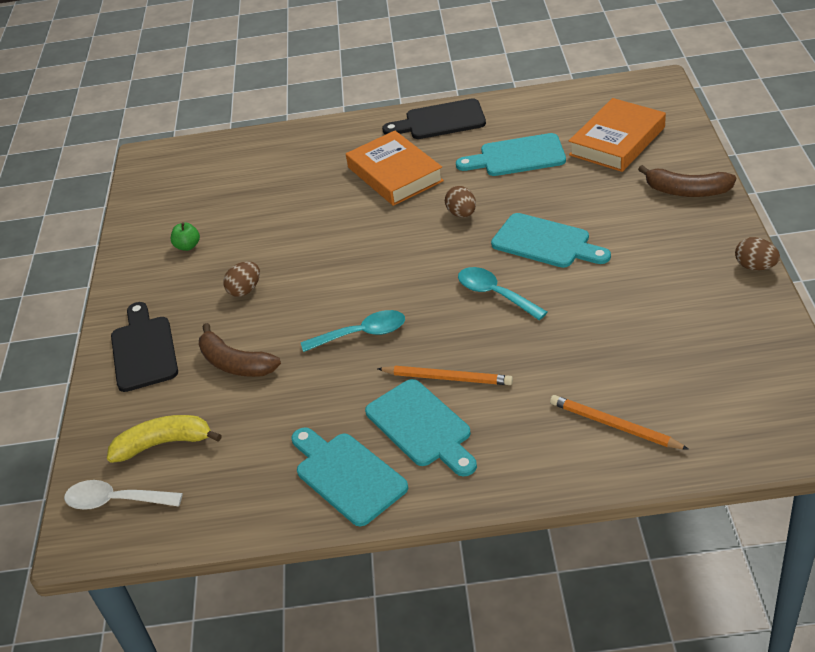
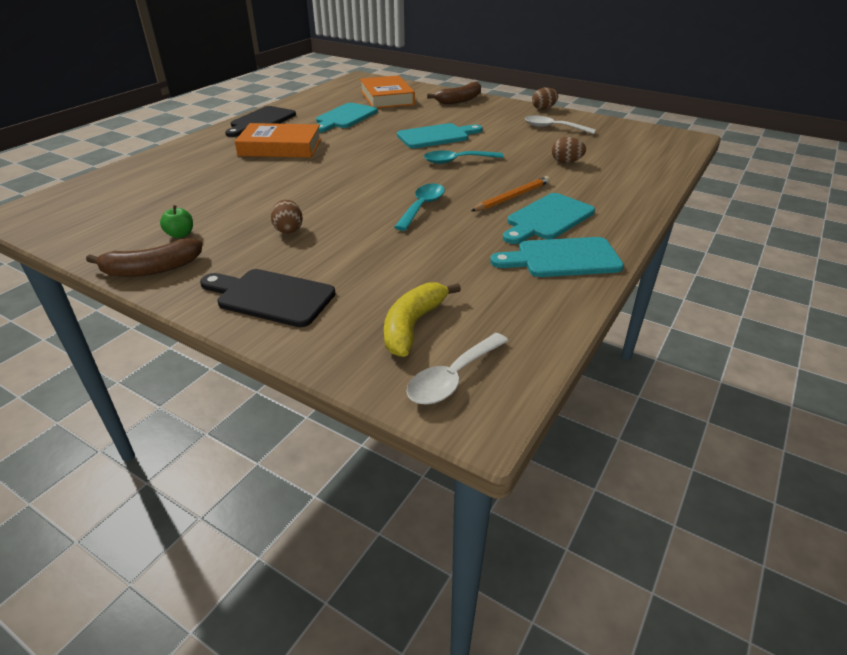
camera: 60 degrees left, 5 degrees down
(235, 363) = (368, 261): brown banana -> brown banana (152, 269)
(422, 426) = (547, 219): turquoise cutting board -> turquoise cutting board turned 135 degrees clockwise
(462, 214) = (364, 144): brown egg -> brown egg (566, 162)
(614, 426) = (621, 171): orange pencil -> none
(693, 308) = (553, 128): none -> white spoon

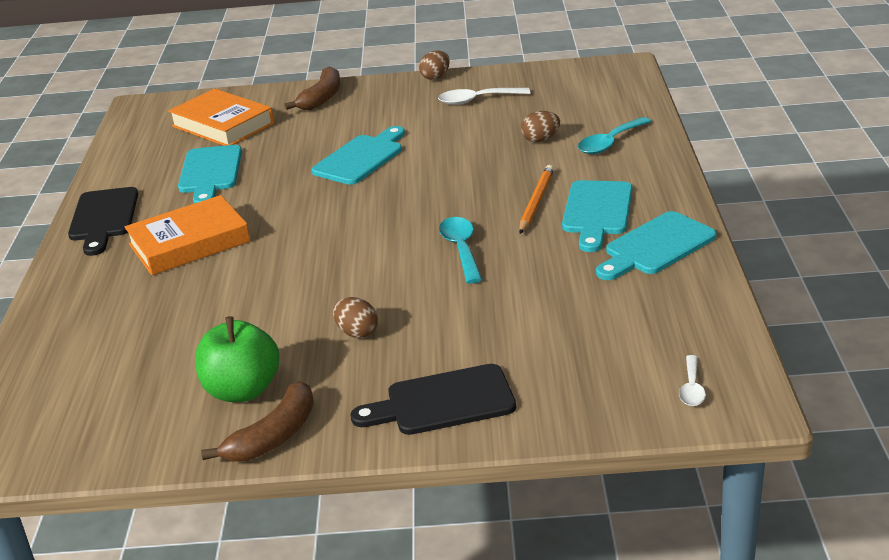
camera: 30 degrees left, 5 degrees down
(180, 234) = (242, 390): green apple -> green apple, size x2.08
(412, 325) = (606, 364): yellow banana -> none
(453, 377) = (692, 388): white spoon -> white spoon, size x0.62
(457, 161) = (426, 181): turquoise spoon -> turquoise spoon (610, 143)

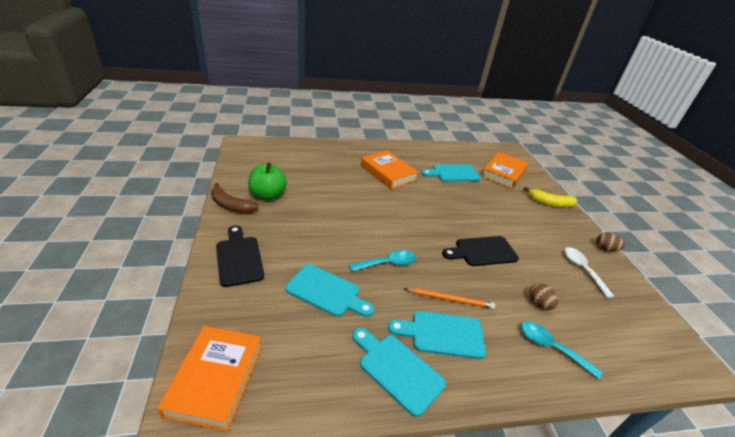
camera: 75 degrees right, 5 degrees up
(103, 218) = (407, 150): black cutting board -> black cutting board (482, 251)
(322, 98) = (550, 203): brown banana -> yellow banana
(357, 332) = (307, 226): brown egg -> none
(361, 158) = (484, 221): turquoise cutting board -> turquoise cutting board (326, 292)
(692, 388) = (216, 379): white spoon -> orange book

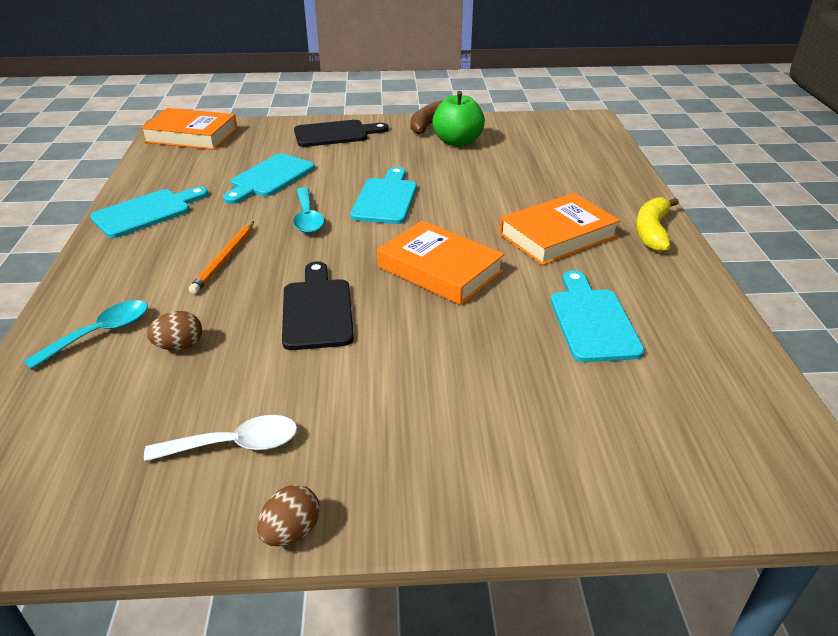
camera: 100 degrees right, 0 degrees up
(442, 334) = (173, 245): turquoise cutting board -> turquoise cutting board (385, 199)
(503, 173) = (635, 418): orange book -> orange book (439, 269)
(550, 203) = (496, 481): yellow banana -> yellow banana (652, 231)

